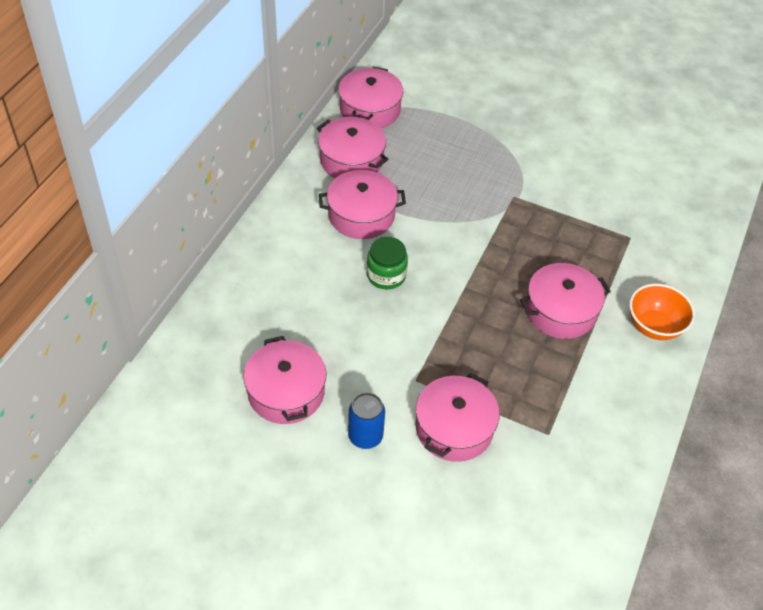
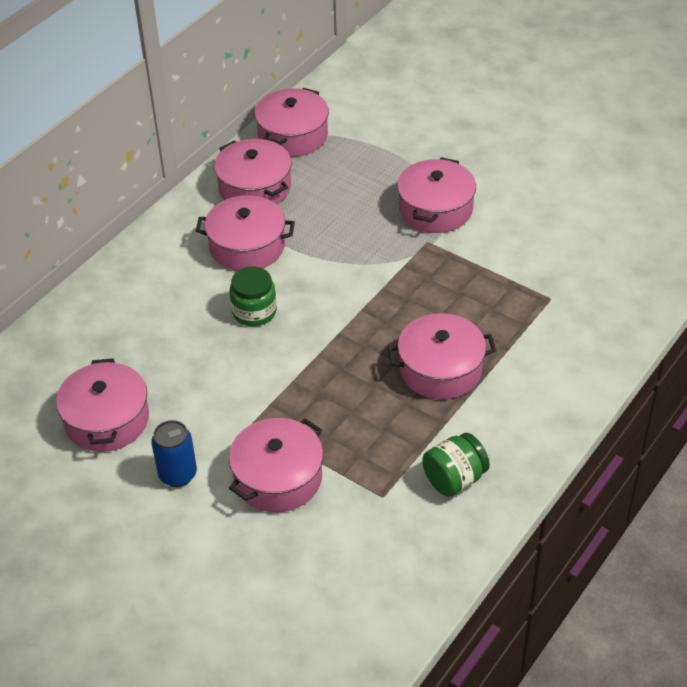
camera: 15 degrees right, 5 degrees down
(511, 166) = (435, 209): none -> pink pot
(603, 410) = (454, 479): none -> green jar
(654, 326) = (546, 397): orange bowl -> none

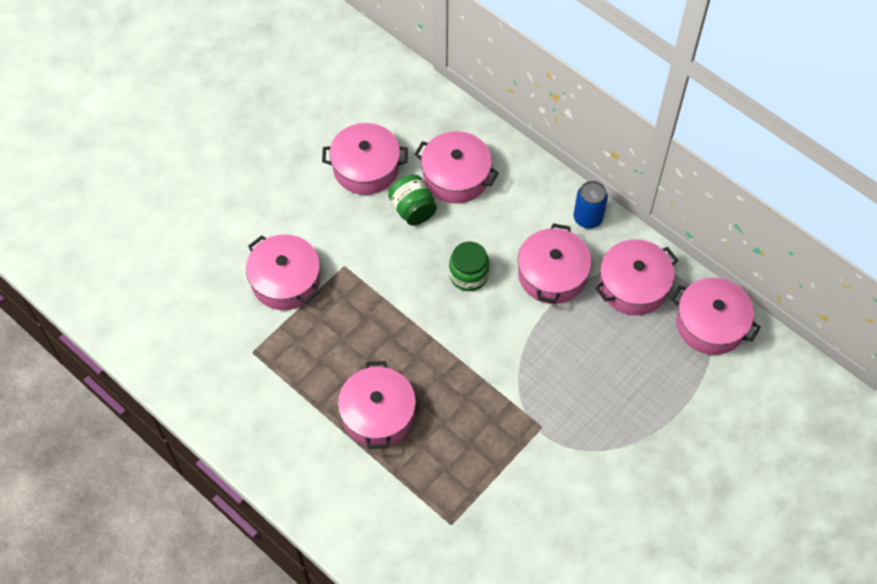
camera: 95 degrees right, 15 degrees up
(178, 474) = (303, 213): blue can -> blue can (588, 218)
(435, 209) = (588, 441): pink pot -> pink pot (456, 176)
(454, 479) = (258, 407): green jar -> green jar (413, 210)

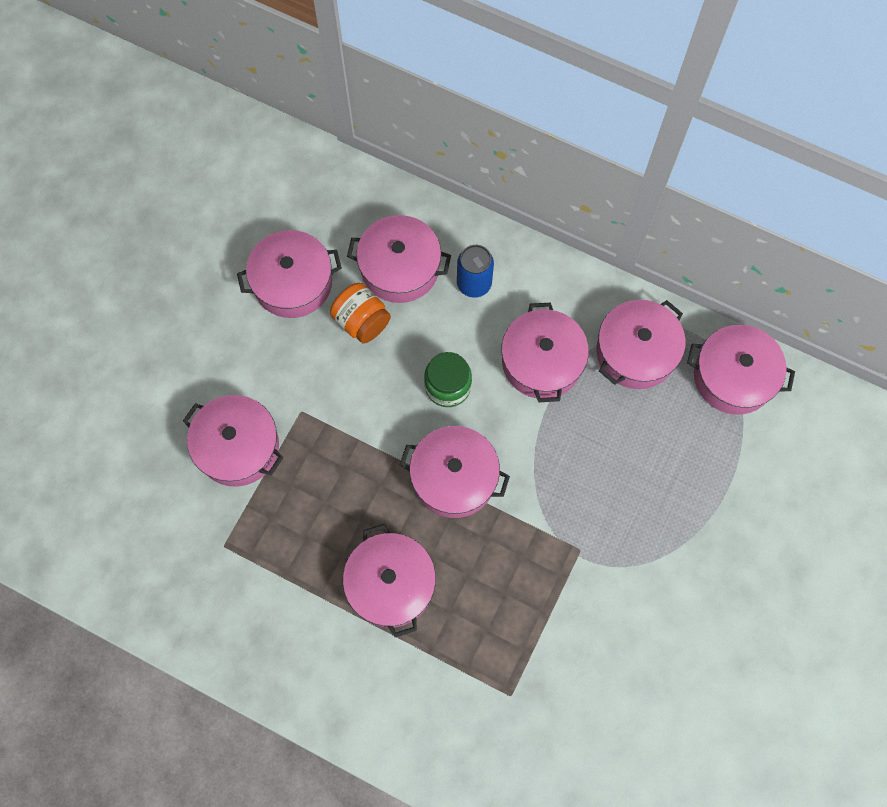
camera: 15 degrees left, 10 degrees up
(413, 210) = (362, 321): green jar -> orange jar
(453, 346) = (454, 477): none -> pink pot
(588, 218) = (563, 282): blue can -> blue can (474, 284)

